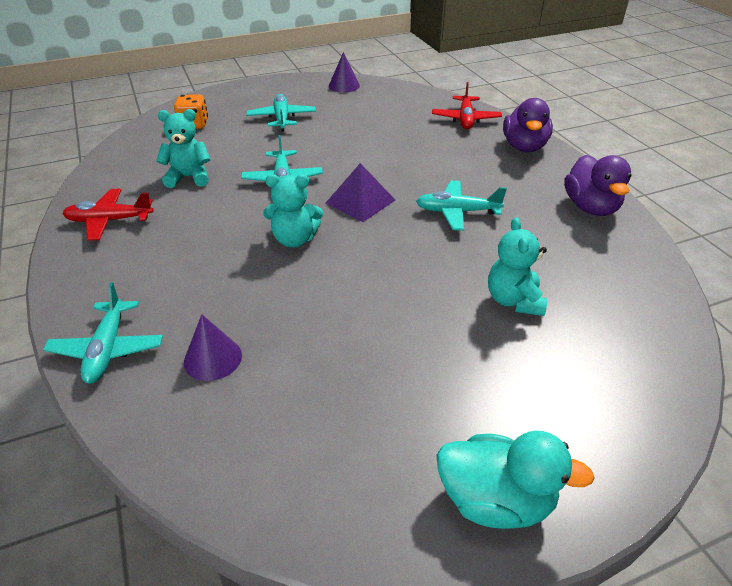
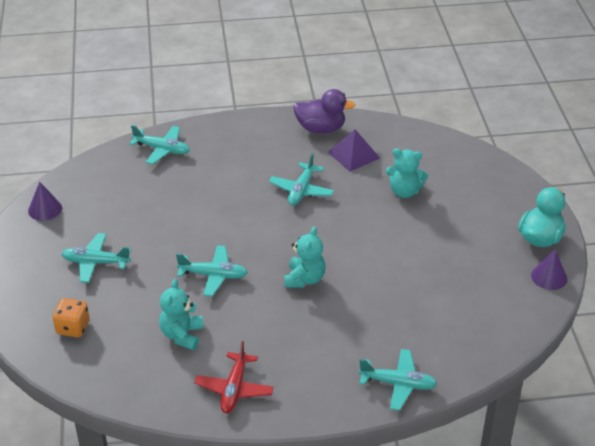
camera: 75 degrees left, 0 degrees up
(213, 358) = (420, 332): purple cone -> purple cone (549, 277)
(360, 201) = (267, 236): purple pyramid -> purple pyramid (353, 155)
(465, 119) = (162, 149): red plane -> turquoise plane
(524, 147) = (225, 132): purple duck -> none

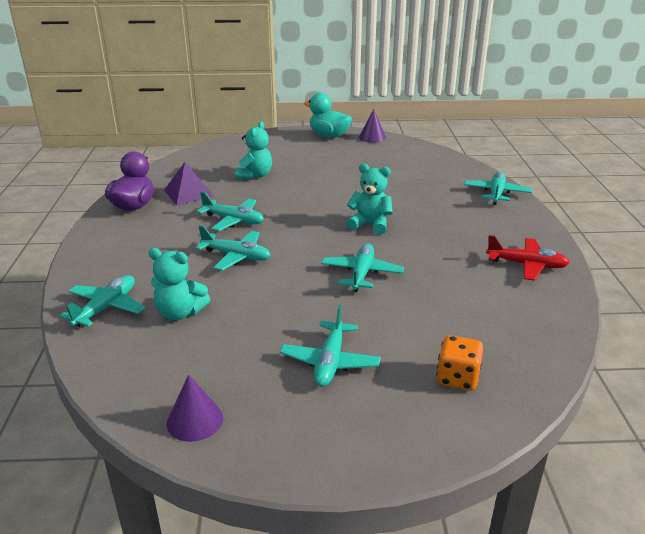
camera: 85 degrees left, 10 degrees down
(182, 335) = (457, 294): turquoise teddy bear -> turquoise teddy bear (180, 313)
(237, 200) = (236, 256): none -> turquoise plane

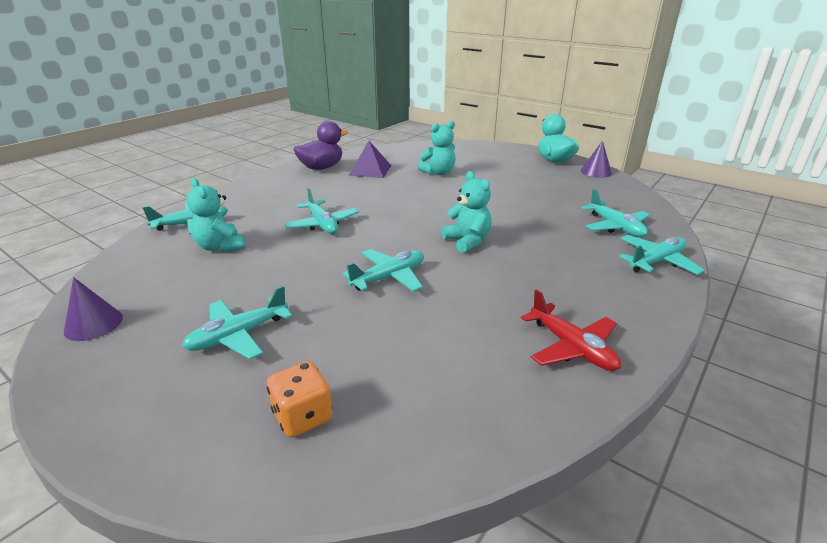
camera: 40 degrees right, 0 degrees up
(233, 220) = (366, 199): turquoise plane -> turquoise plane (615, 227)

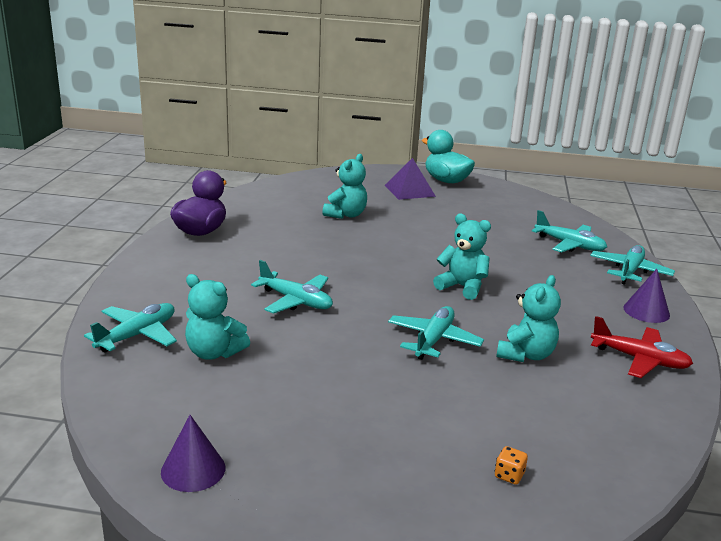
camera: 30 degrees left, 5 degrees down
(238, 335) = (364, 432): turquoise plane -> none
(303, 416) = (509, 475): orange dice -> orange dice, size x0.55
(370, 170) = (265, 225): purple pyramid -> purple pyramid (410, 190)
(456, 310) = (526, 354): none -> turquoise teddy bear
(596, 172) = (497, 188): purple cone -> purple cone (646, 311)

